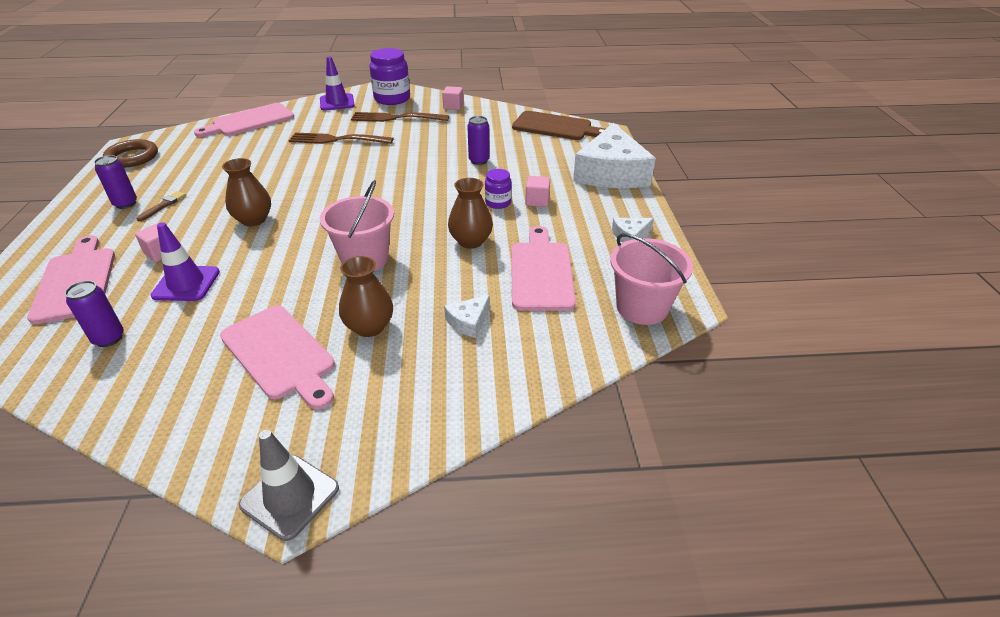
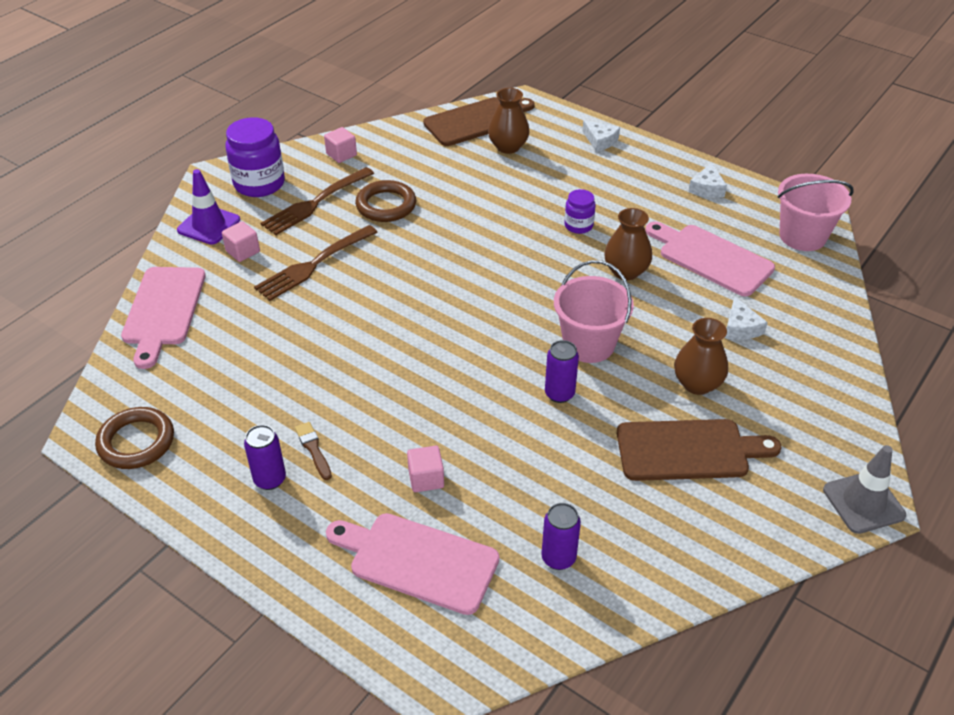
camera: 50 degrees left, 5 degrees up
(186, 284) = (510, 477): purple traffic cone -> none
(253, 220) = (430, 390): brown vase -> brown vase (508, 147)
(280, 354) = (688, 450): pink cutting board -> brown cutting board
(423, 136) = (386, 205): none -> brown ring
(479, 161) = (486, 197): purple can -> purple can (559, 394)
(537, 201) = (601, 203): pink cube -> pink cube (243, 251)
(611, 172) = (600, 141): white cheese -> white cheese, size x0.41

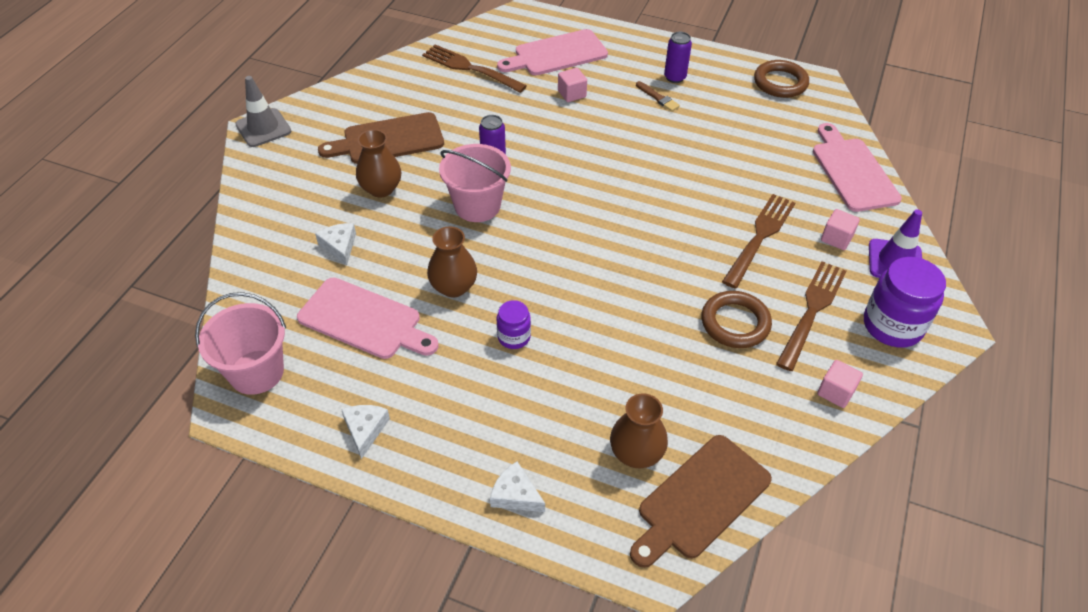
camera: 165 degrees right, 5 degrees up
(418, 561) = (557, 54): pink cutting board -> pink cutting board turned 150 degrees clockwise
(558, 558) = (471, 68): purple can -> brown fork

